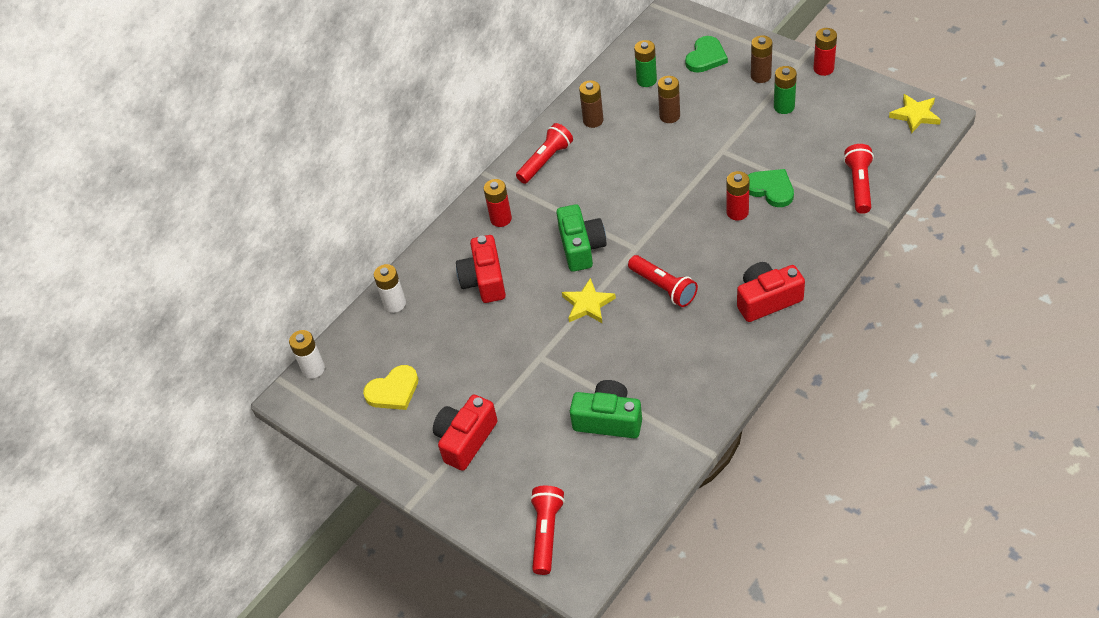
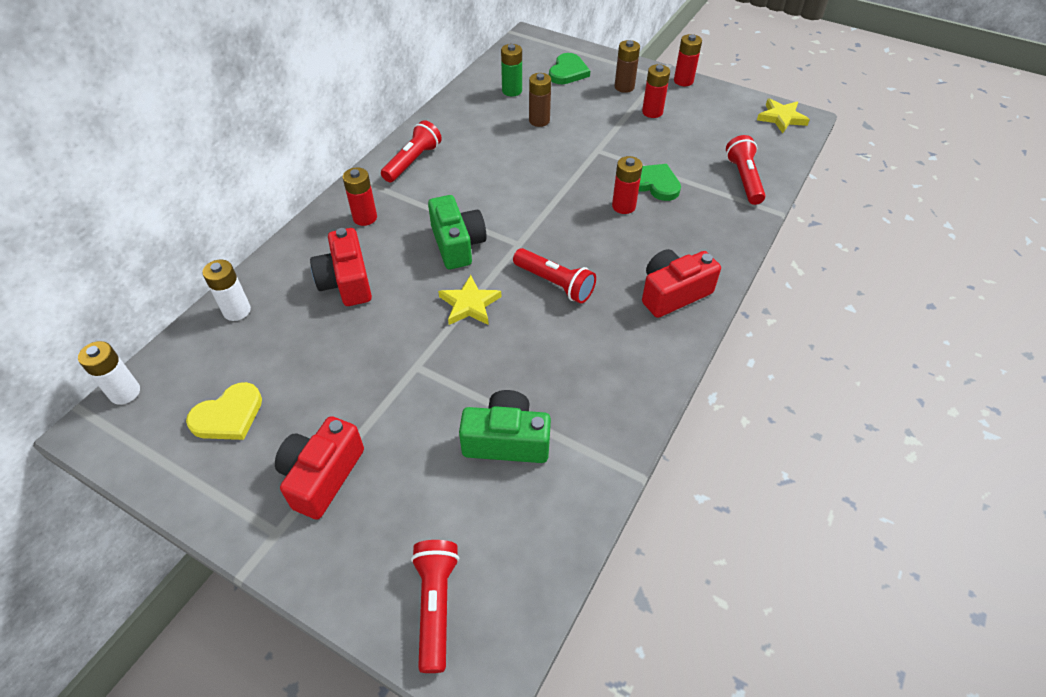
camera: 15 degrees left, 0 degrees up
(593, 120) = (461, 125): brown battery -> none
(784, 107) = (652, 112): green battery -> red battery

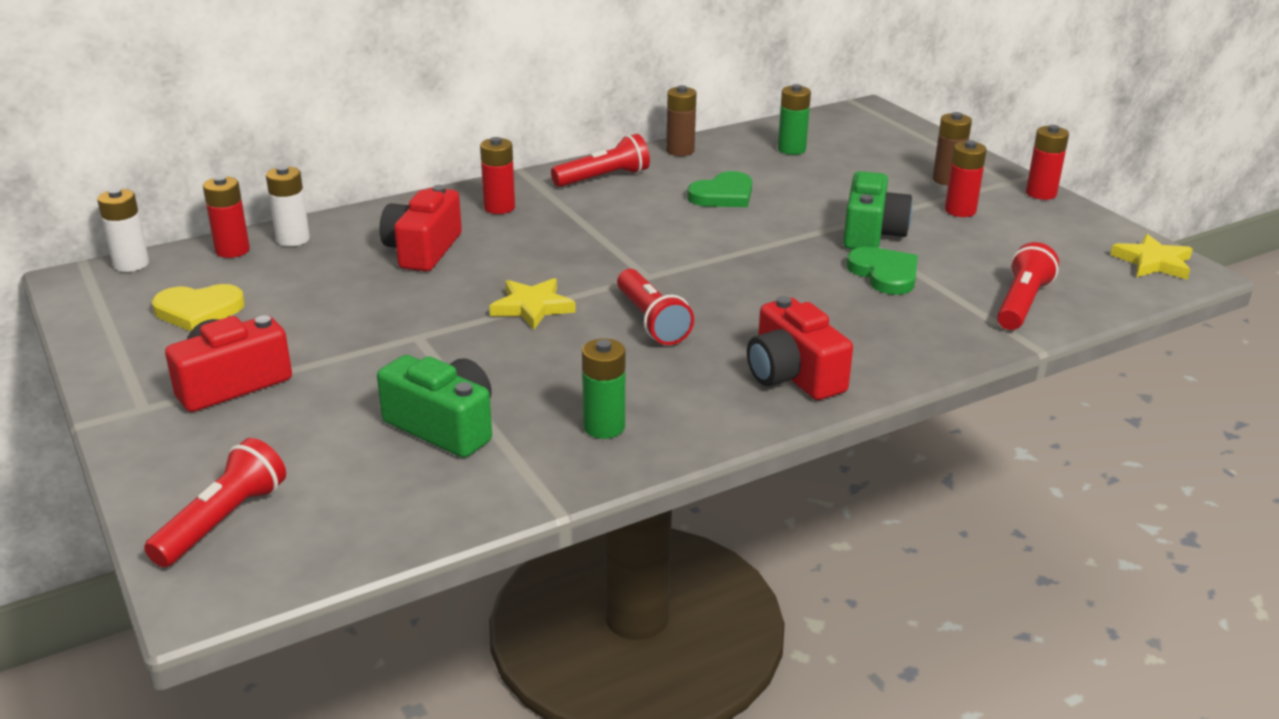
camera: 30 degrees right, 20 degrees down
(457, 244) = (575, 256): green camera -> green camera (871, 233)
(539, 121) = (796, 182): brown battery -> brown battery (680, 151)
(568, 72) = (885, 150): green heart -> green heart (723, 195)
(604, 390) = (604, 427): none -> green battery
(623, 206) = (819, 282): red battery -> red battery (232, 250)
(673, 293) = (793, 375): red camera -> red camera turned 120 degrees counterclockwise

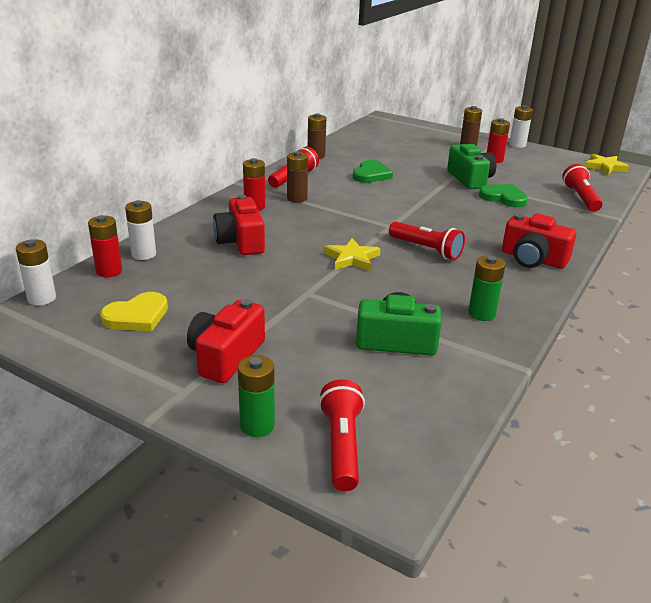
camera: 30 degrees left, 0 degrees up
(570, 208) = (297, 198): none -> brown battery
(791, 149) = (373, 144): green battery -> green battery (257, 425)
(1041, 193) = (517, 145): red battery -> white battery

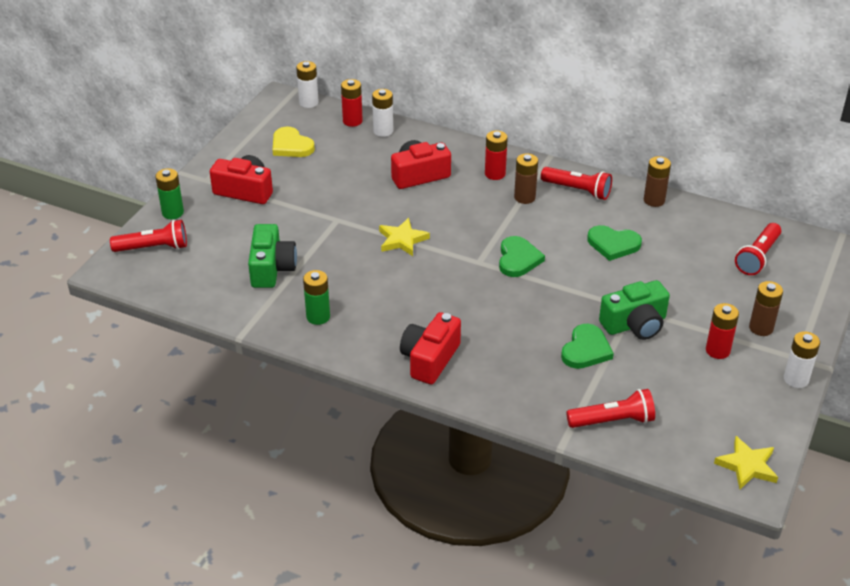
camera: 85 degrees right, 10 degrees up
(388, 210) = (518, 259): none -> green heart
(426, 249) = (432, 286): red flashlight -> red flashlight (757, 257)

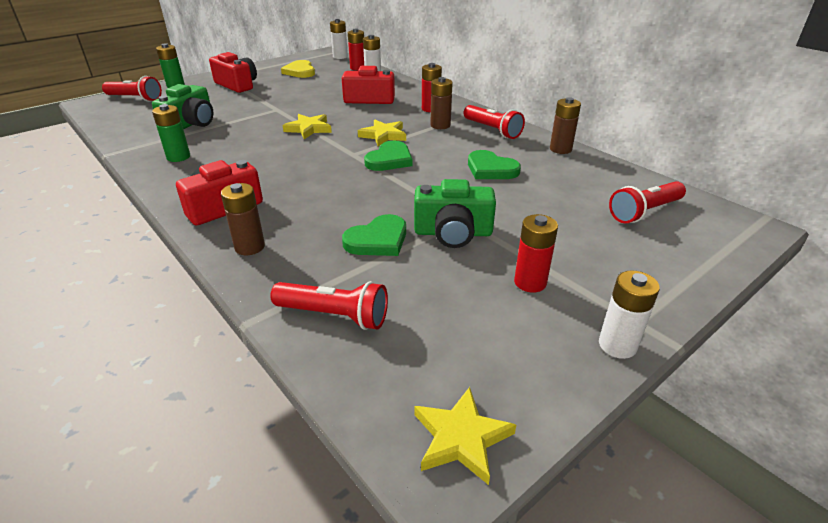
camera: 25 degrees right, 5 degrees down
(483, 228) = (383, 135): none -> yellow star
(761, 328) = (604, 275): brown battery -> brown battery (250, 247)

